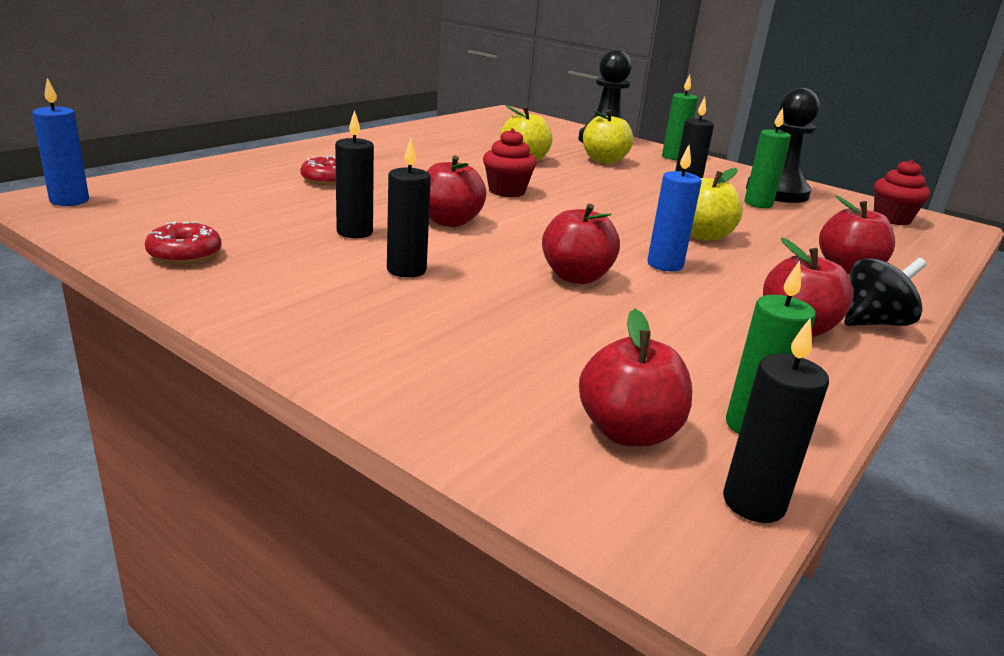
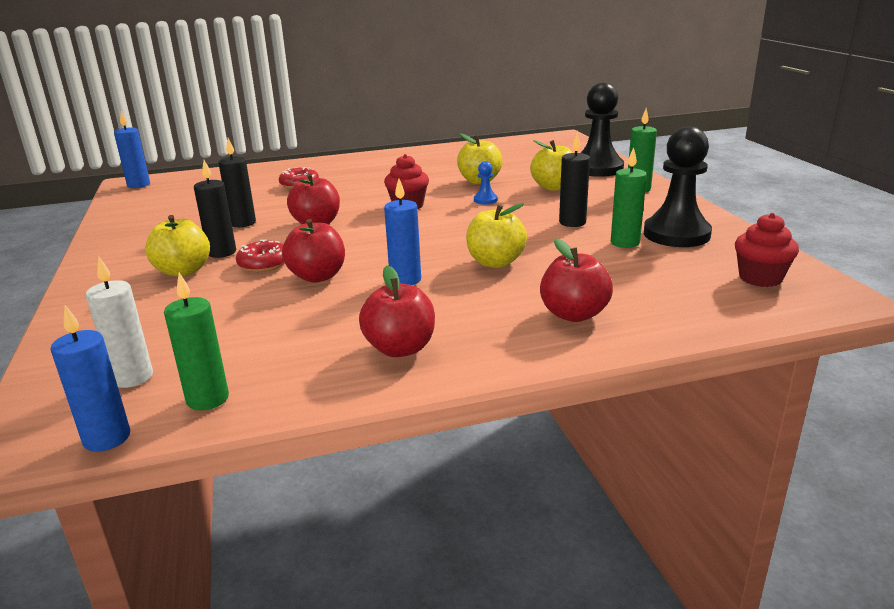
camera: 40 degrees right, 0 degrees up
(185, 254) = (131, 224): red donut -> red donut (264, 264)
(406, 300) = (183, 271): none -> yellow apple
(570, 178) = (485, 200): none -> blue pawn
(628, 432) = (132, 377): red apple -> white candle
(753, 503) = (107, 438): black candle -> blue candle
(873, 322) = (481, 361): black spinning top -> none

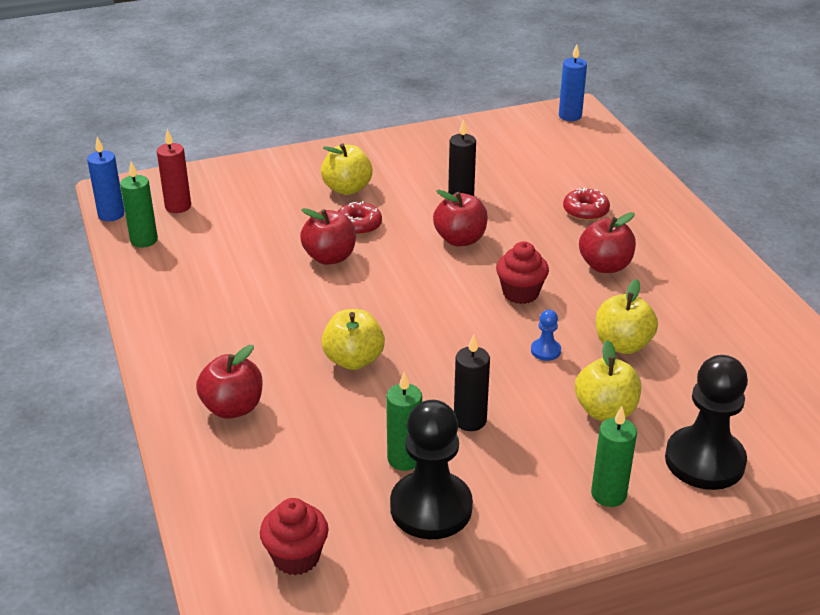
camera: 85 degrees right, 10 degrees up
(132, 377) = (178, 206): white candle -> red candle
(222, 252) = (386, 199): black candle -> none
(400, 348) = (192, 313): red apple -> red apple (605, 266)
(405, 280) = (317, 306): blue candle -> none

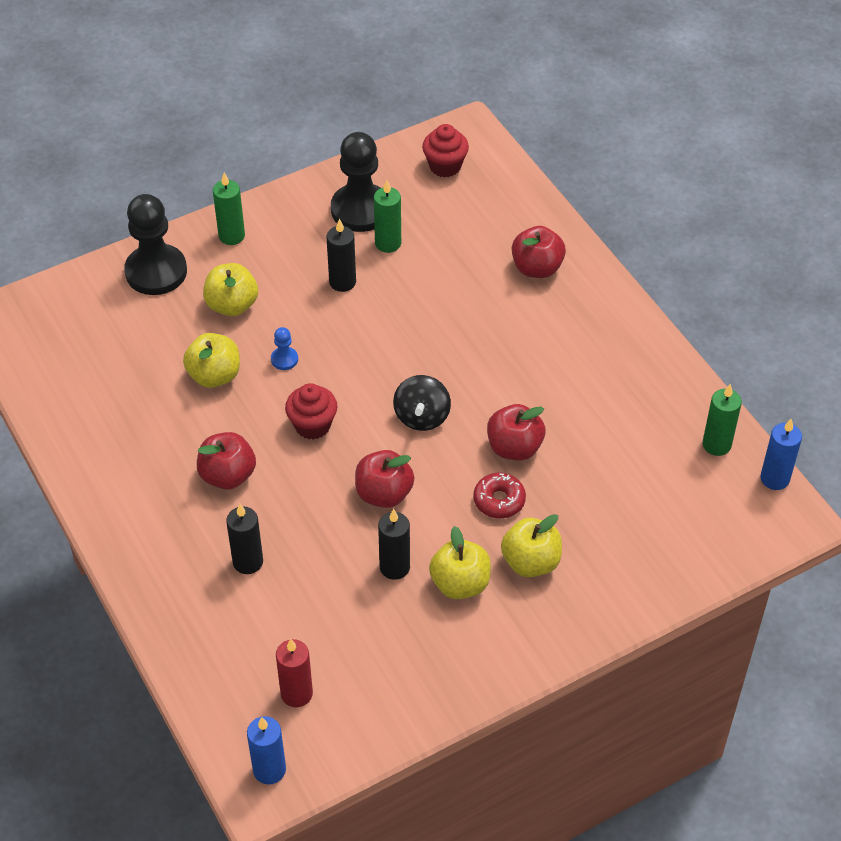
camera: 170 degrees right, 15 degrees up
(178, 206) = (709, 502): red candle -> red candle (296, 694)
(353, 360) = (453, 326): yellow apple -> yellow apple (460, 584)
(410, 288) = (422, 417): none -> black spinning top
(585, 211) = (248, 562): red donut -> black candle

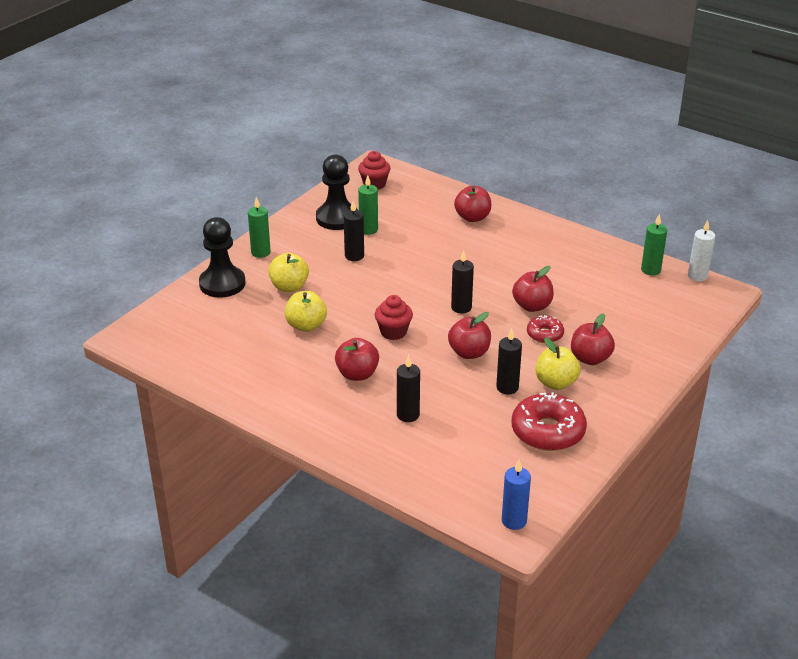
camera: 25 degrees left, 15 degrees down
(284, 359) = (347, 304): blue pawn -> none
(296, 694) = (498, 474): red candle -> none
(399, 655) = (548, 431): none -> red donut
(422, 417) = (461, 307): black spinning top -> black candle
(531, 562) = (590, 358): yellow apple -> red apple
(774, 478) = (697, 276): blue candle -> white candle

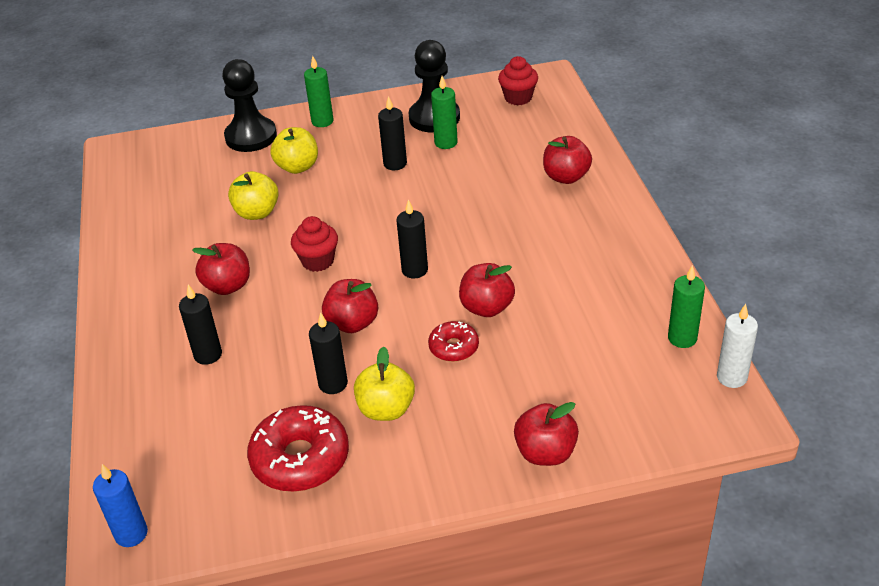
camera: 45 degrees right, 5 degrees up
(590, 358) = (460, 404): red apple -> red apple (545, 453)

